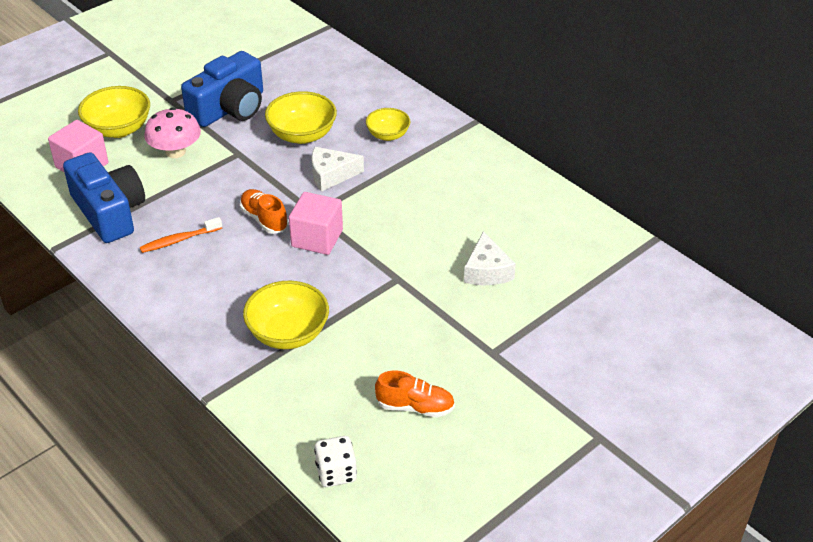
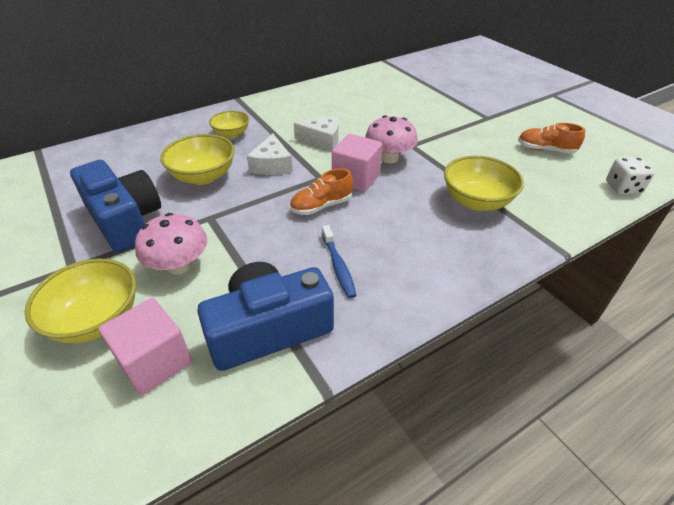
camera: 80 degrees left, 0 degrees up
(179, 240) = (338, 266): orange toothbrush -> blue toothbrush
(363, 261) = (389, 158): none -> pink mushroom
(415, 407) = (545, 150): orange shoe -> orange shoe turned 90 degrees counterclockwise
(487, 271) = (406, 111): white cheese -> white cheese (322, 139)

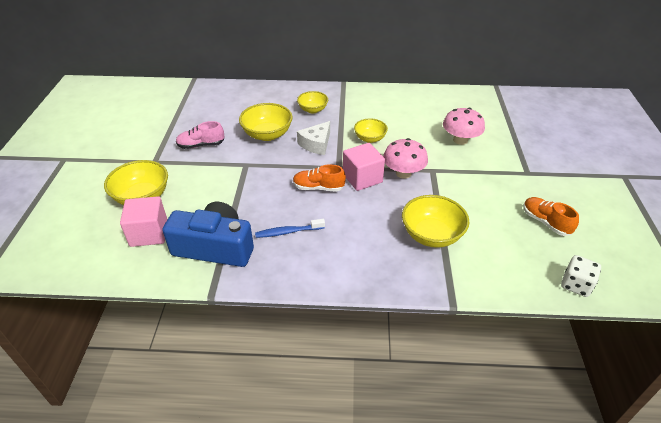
camera: 35 degrees right, 0 degrees up
(125, 220) = (201, 145): blue camera -> pink shoe
(179, 265) = (204, 186): pink mushroom -> pink mushroom (460, 140)
(322, 139) = (370, 138): white cheese -> yellow bowl
(338, 266) = (288, 232): blue toothbrush -> blue toothbrush turned 60 degrees clockwise

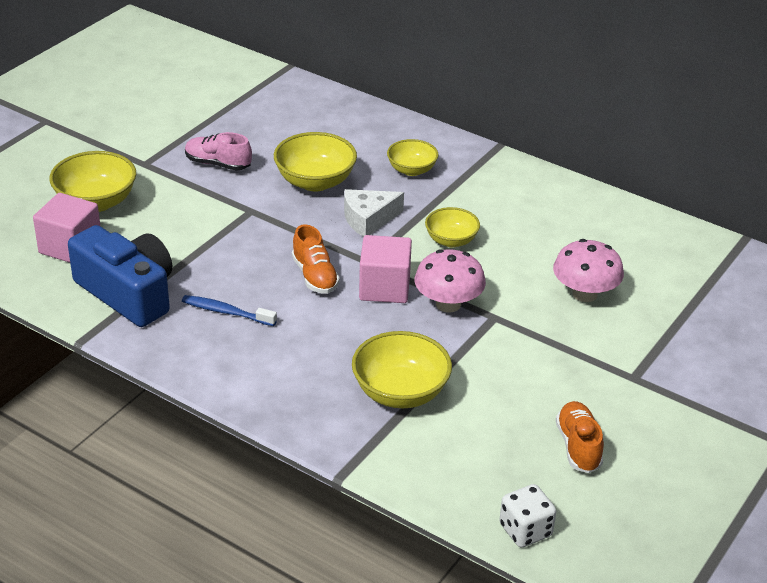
camera: 30 degrees right, 5 degrees down
(318, 187) = (315, 276): orange shoe -> orange shoe turned 150 degrees counterclockwise

